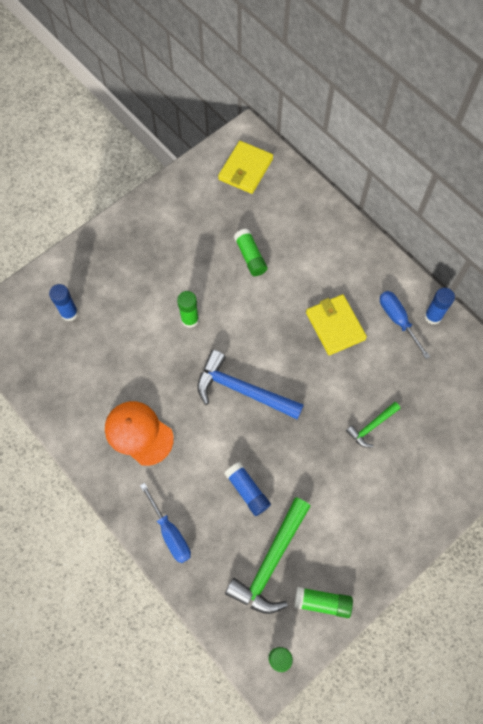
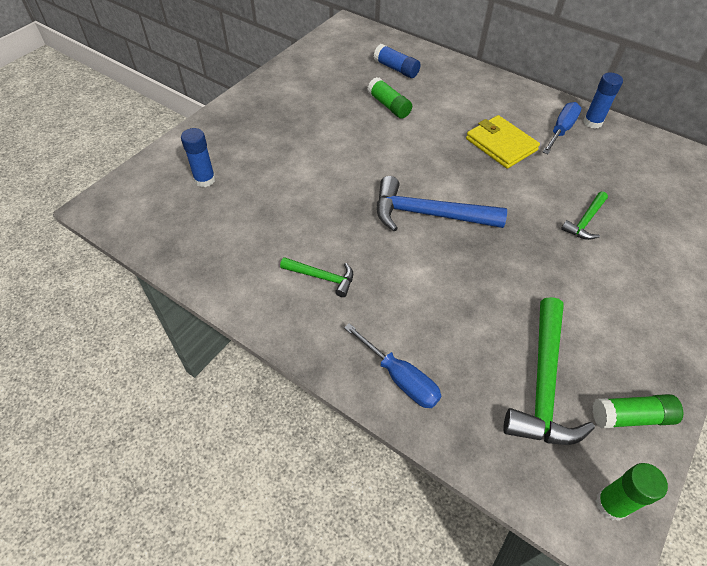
camera: 15 degrees left, 15 degrees down
(138, 433) = (322, 277): orange cap -> green hammer
(190, 319) = (345, 164): green glue stick -> none
(245, 169) = (357, 46): yellow wallet -> none
(247, 491) = (478, 310): blue glue stick -> blue glue stick (396, 69)
(398, 320) = (561, 130): blue screwdriver -> blue screwdriver turned 75 degrees clockwise

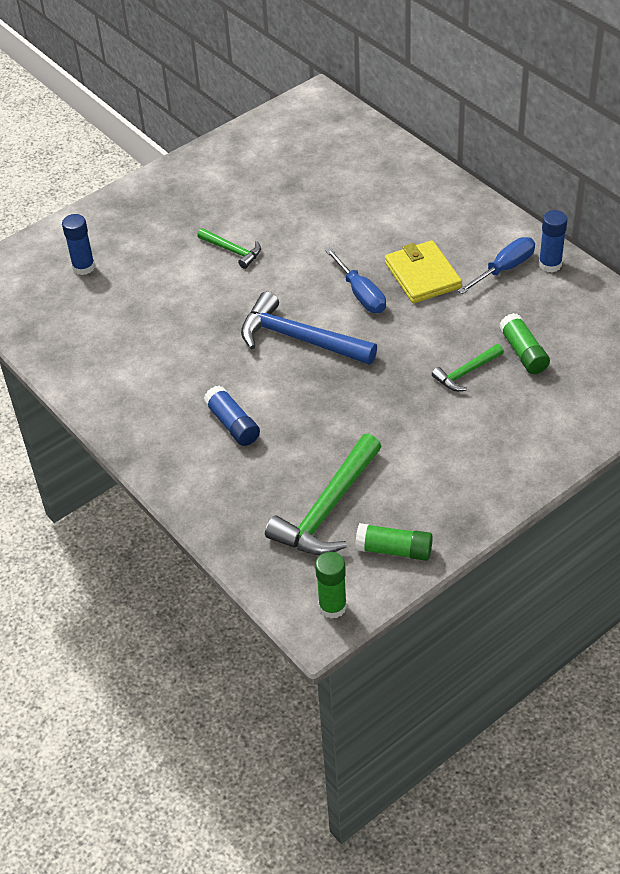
camera: 20 degrees right, 5 degrees down
(322, 277) = (163, 382): green hammer -> green hammer (232, 251)
(389, 106) = (316, 211): green glue stick -> green glue stick (523, 352)
(396, 69) = (348, 165): blue glue stick -> blue glue stick (232, 424)
(400, 378) = (197, 479): blue screwdriver -> blue screwdriver (360, 294)

